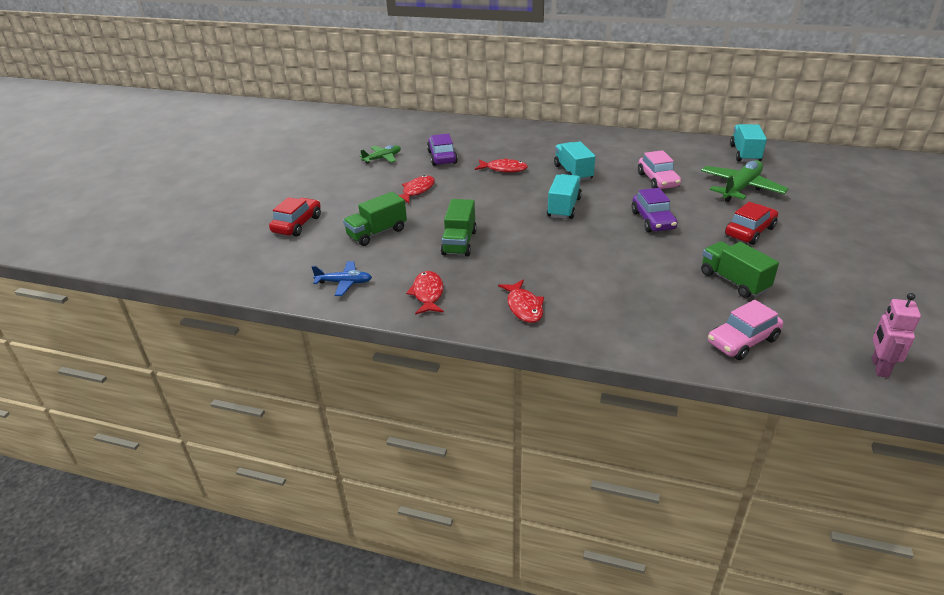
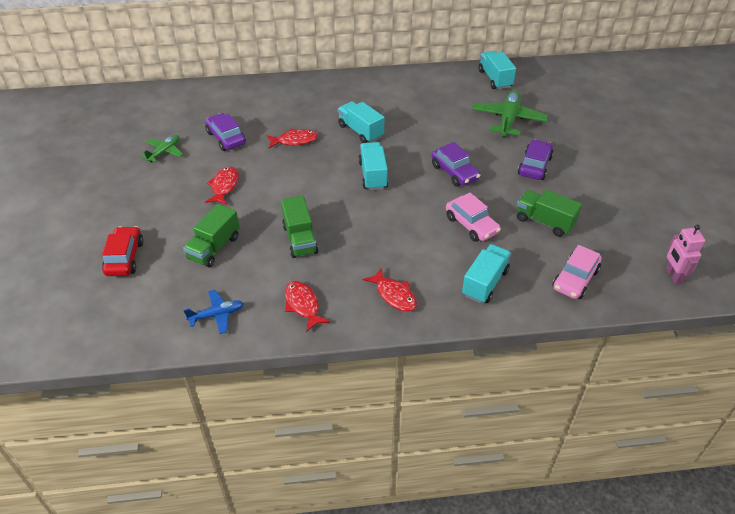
camera: 25 degrees left, 10 degrees up
(630, 319) = (485, 283): none -> turquoise truck
(658, 180) = (438, 125): pink car -> pink car (471, 225)
(749, 231) = (534, 166): red car -> purple car

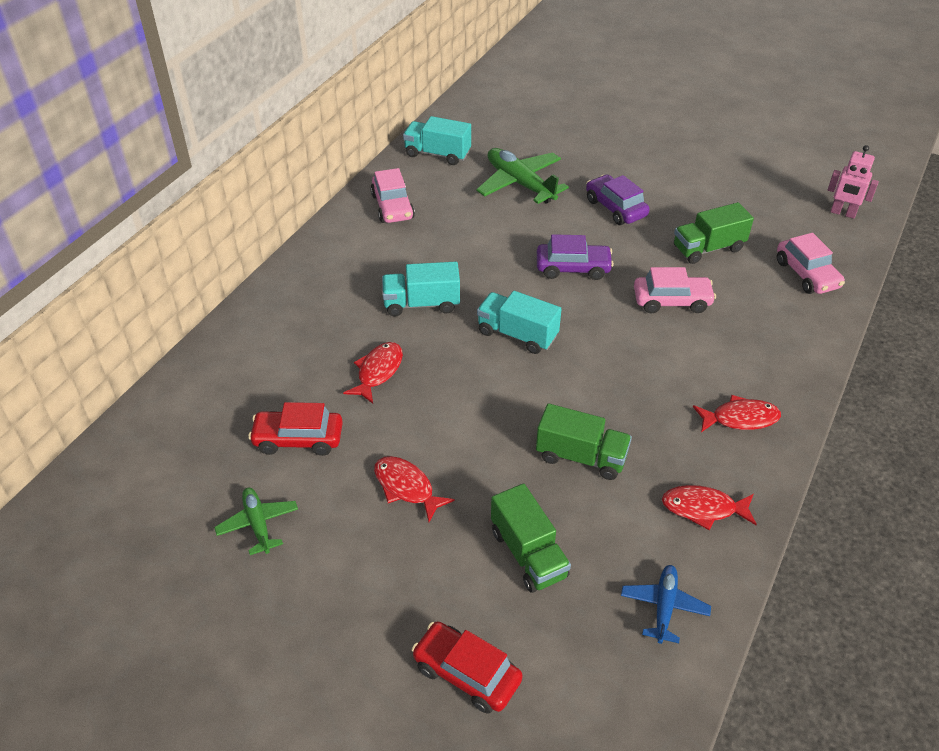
camera: 55 degrees left, 0 degrees up
(226, 138) = (298, 439): purple car -> red car
(428, 86) = (393, 207): none -> pink car
(485, 283) = (769, 338): turquoise truck -> none

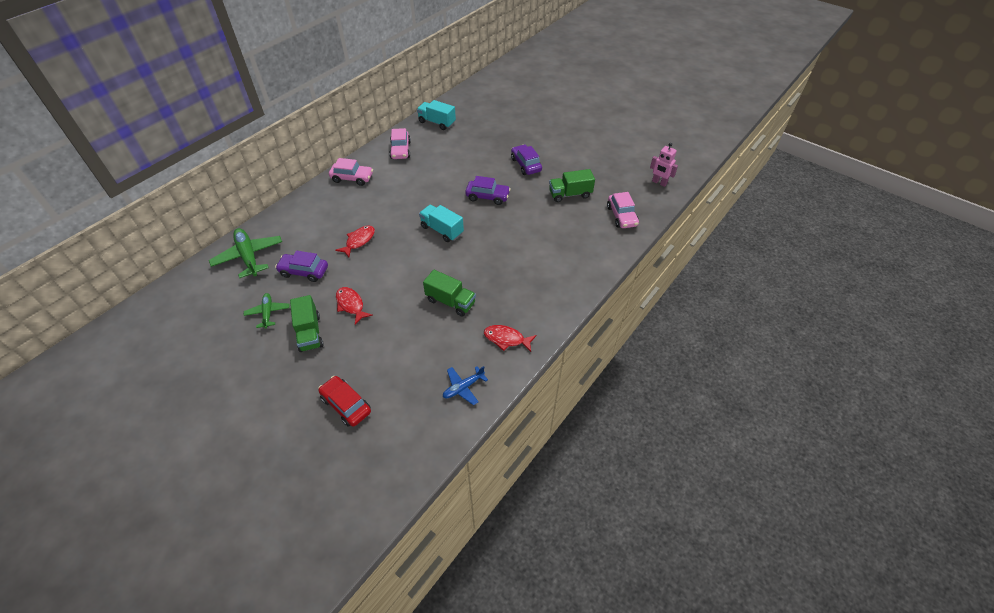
camera: 10 degrees right, 5 degrees up
(298, 439) = (304, 271): red car -> purple car
(421, 304) = (396, 206): turquoise truck -> none
(520, 184) = (477, 145): green plane -> green plane (249, 257)
(528, 554) = (402, 349): green truck -> green truck (309, 333)
(664, 607) = (463, 387): blue plane -> blue plane turned 150 degrees counterclockwise
(672, 301) = (536, 222): pink car -> pink car (352, 178)
(740, 418) = (548, 293): red fish -> none

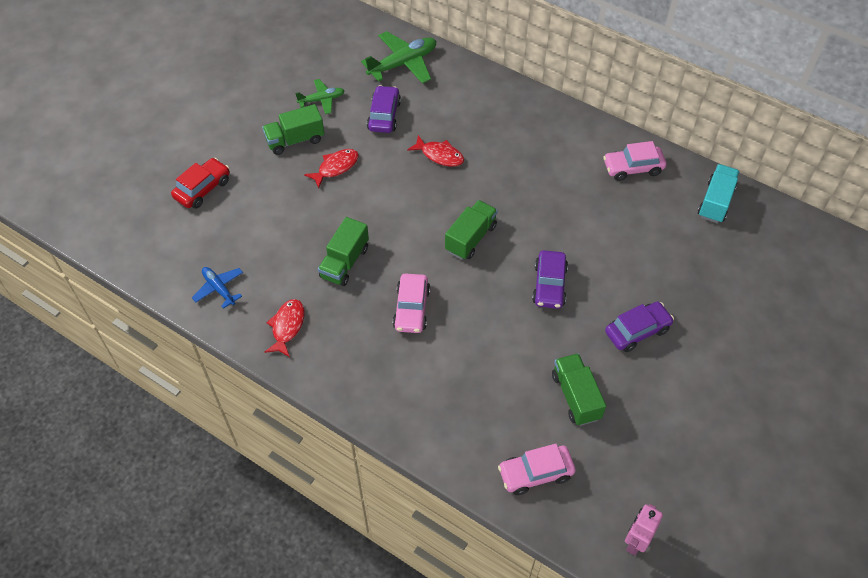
camera: 85 degrees right, 5 degrees up
(352, 178) = (558, 126): pink car -> pink car (411, 309)
(442, 230) = (471, 238): turquoise truck -> green truck

